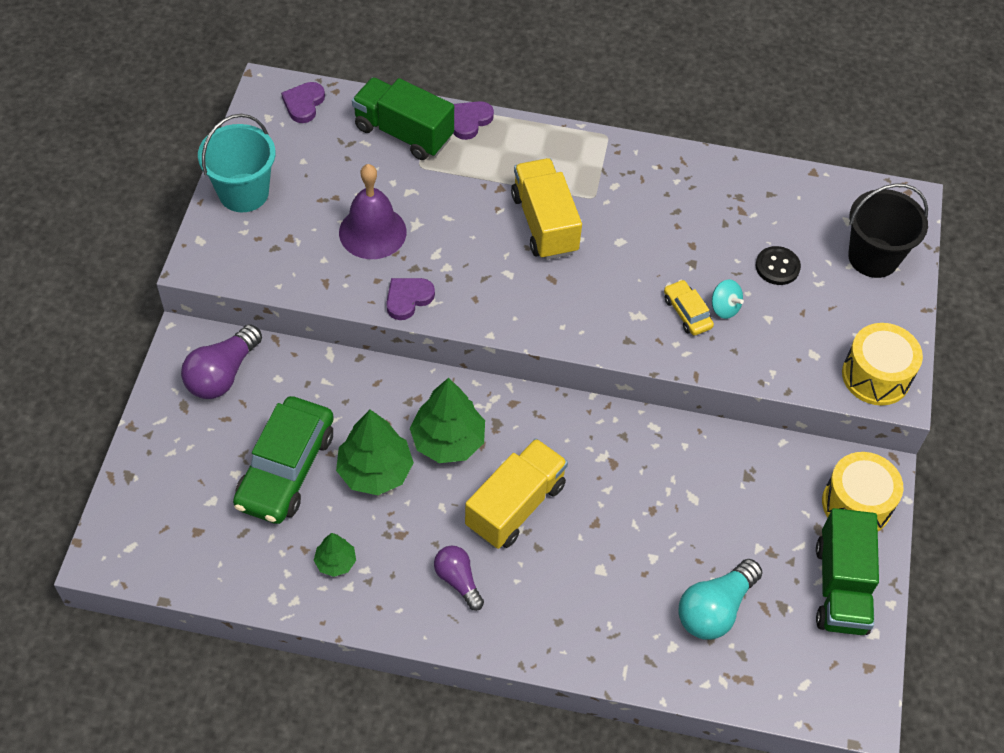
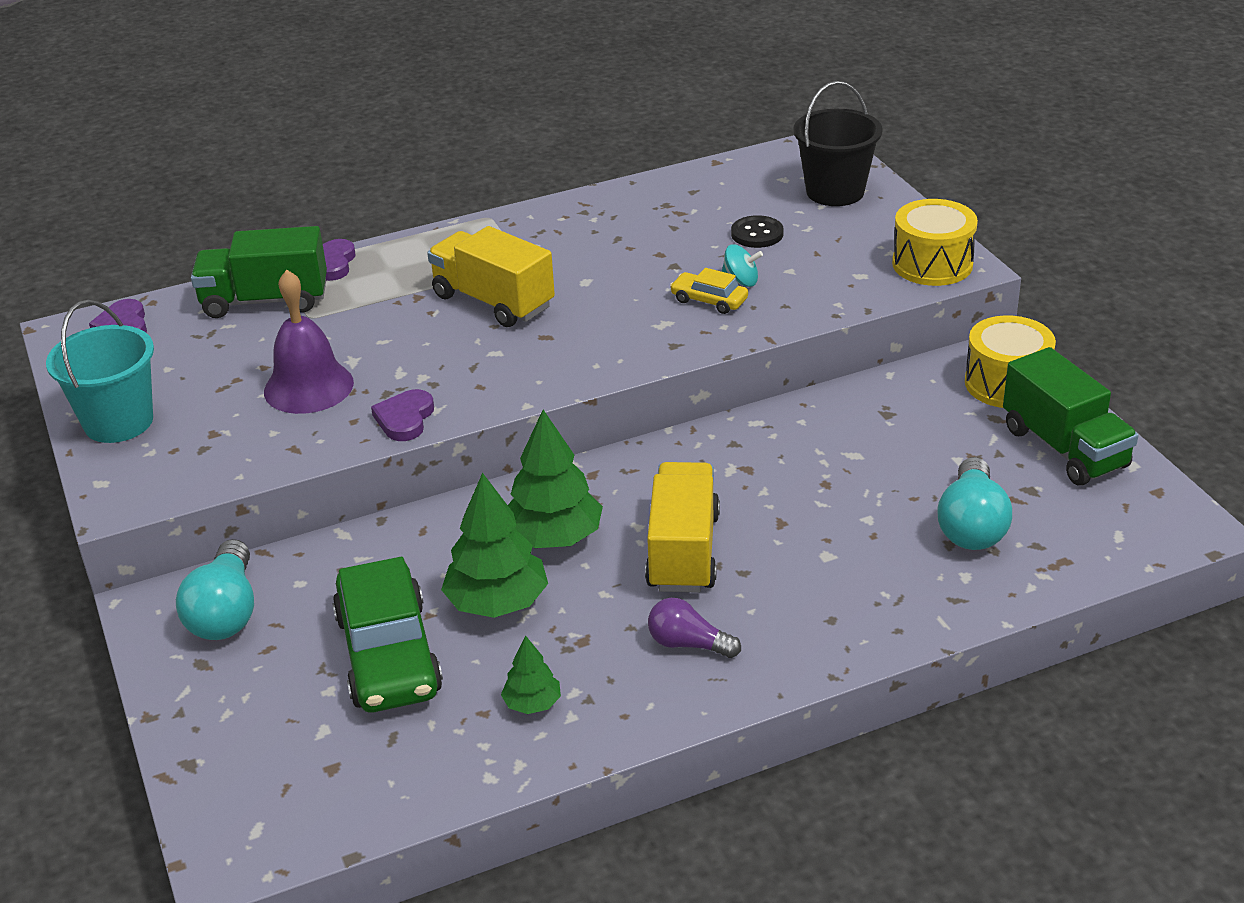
camera: 30 degrees left, 20 degrees down
(222, 374) = (225, 612): purple light bulb -> turquoise light bulb

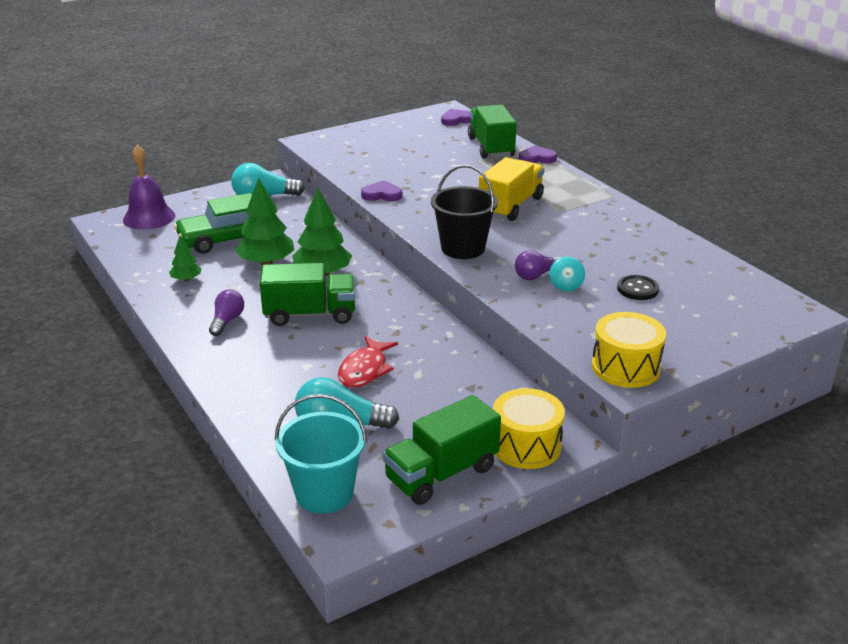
camera: 80 degrees right, 5 degrees down
(118, 422) = (371, 131): turquoise bucket -> turquoise bucket (324, 493)
(308, 387) = (409, 168): purple bell -> purple bell (149, 217)
(683, 552) = (310, 314): yellow truck -> green truck
(709, 300) = (536, 275): yellow car -> purple light bulb
(835, 192) = (723, 320): black bucket -> black bucket (463, 248)
(842, 500) = (365, 370): none -> red fish

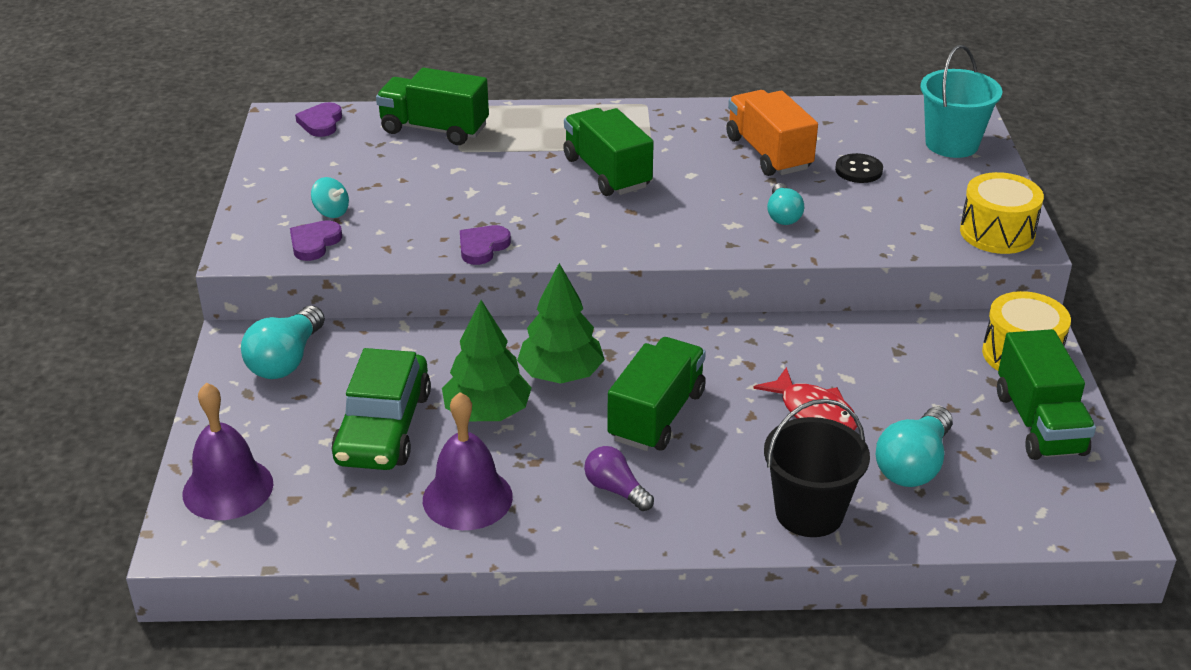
camera: 60 degrees left, 5 degrees up
(186, 279) = (467, 498): green tree -> purple bell
(324, 493) = (1032, 514): turquoise bucket -> turquoise bucket (951, 144)
(463, 248) = (680, 238): black bucket -> black bucket (809, 513)
(510, 206) = (607, 173): yellow truck -> green truck
(536, 275) = (783, 215): purple light bulb -> turquoise light bulb
(537, 158) = (501, 112): purple heart -> purple heart (314, 243)
(566, 286) = (819, 206): turquoise spinning top -> turquoise spinning top (331, 212)
(611, 251) = (768, 153): none -> orange truck

